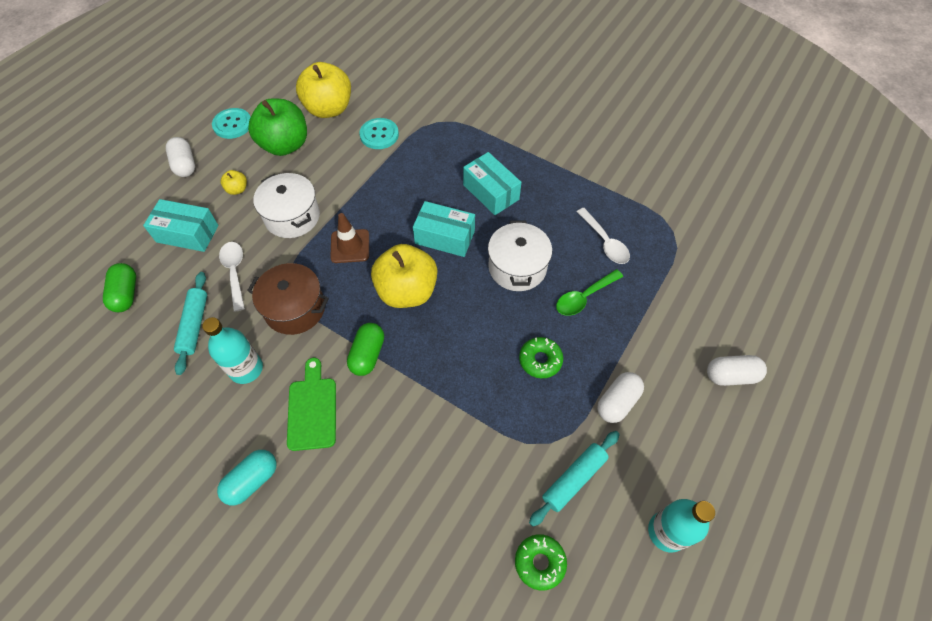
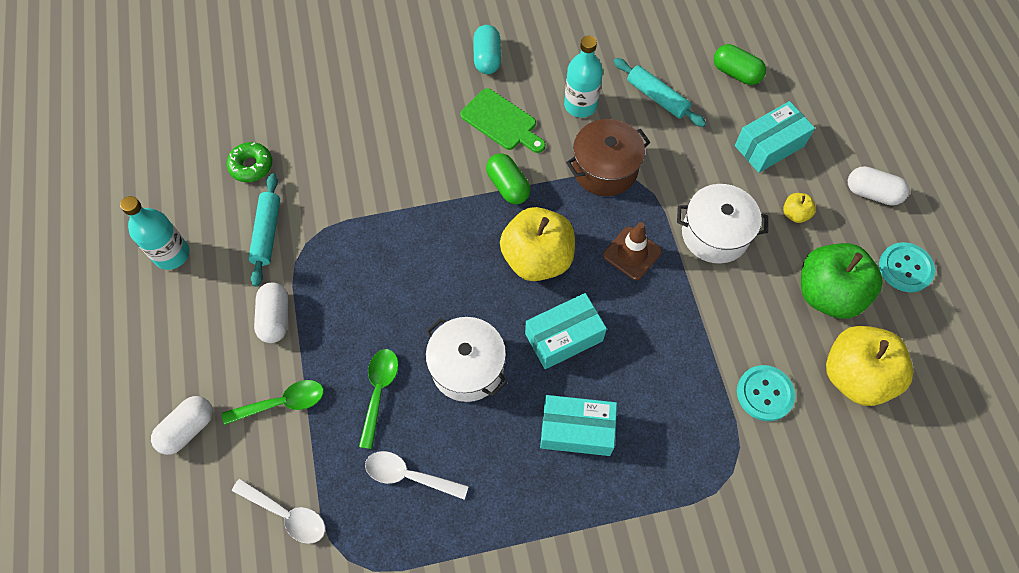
camera: 135 degrees right, 5 degrees up
(235, 272) = (687, 153): white spoon -> white spoon (287, 514)
(540, 360) = (368, 298): green donut -> none
(653, 340) = (282, 403): none -> green spoon

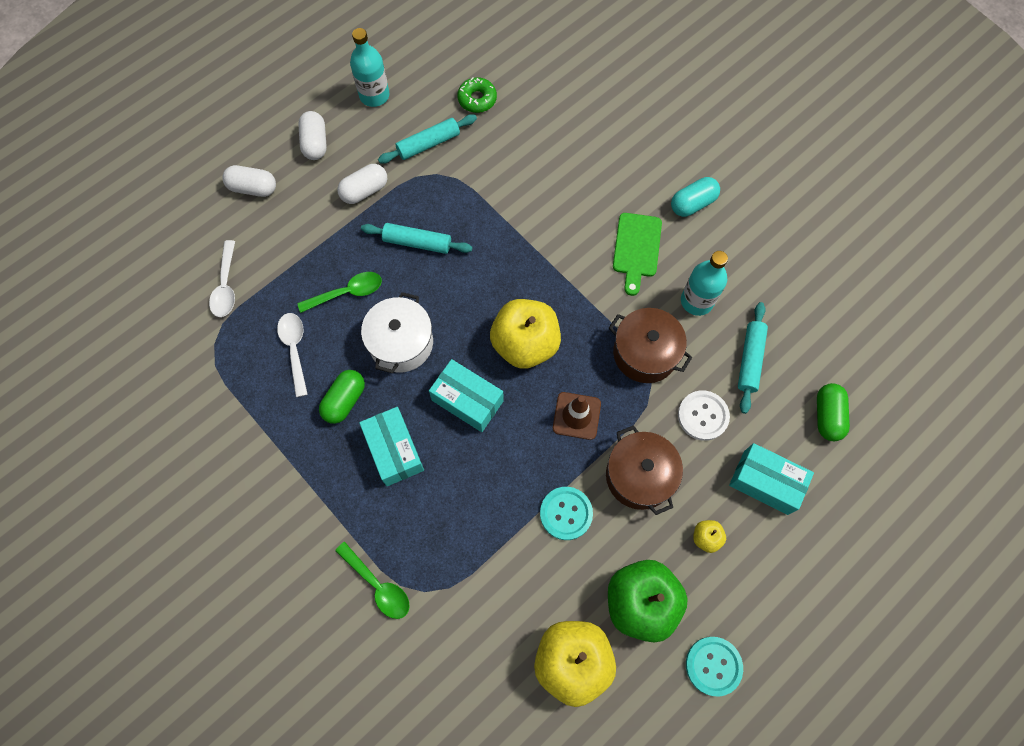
camera: 60 degrees right, 5 degrees up
(282, 403) = (303, 234): green spoon -> green spoon (378, 585)
(369, 298) = (417, 242): none -> turquoise rolling pin
(508, 186) = (578, 287): green capsule -> green capsule (344, 400)
(687, 158) = (703, 416): none -> white button
(715, 234) = (639, 476): white pot -> brown pot
(764, 393) = (510, 587): turquoise button -> turquoise button (566, 513)
(872, 193) = (777, 601): white capsule -> white capsule (315, 143)

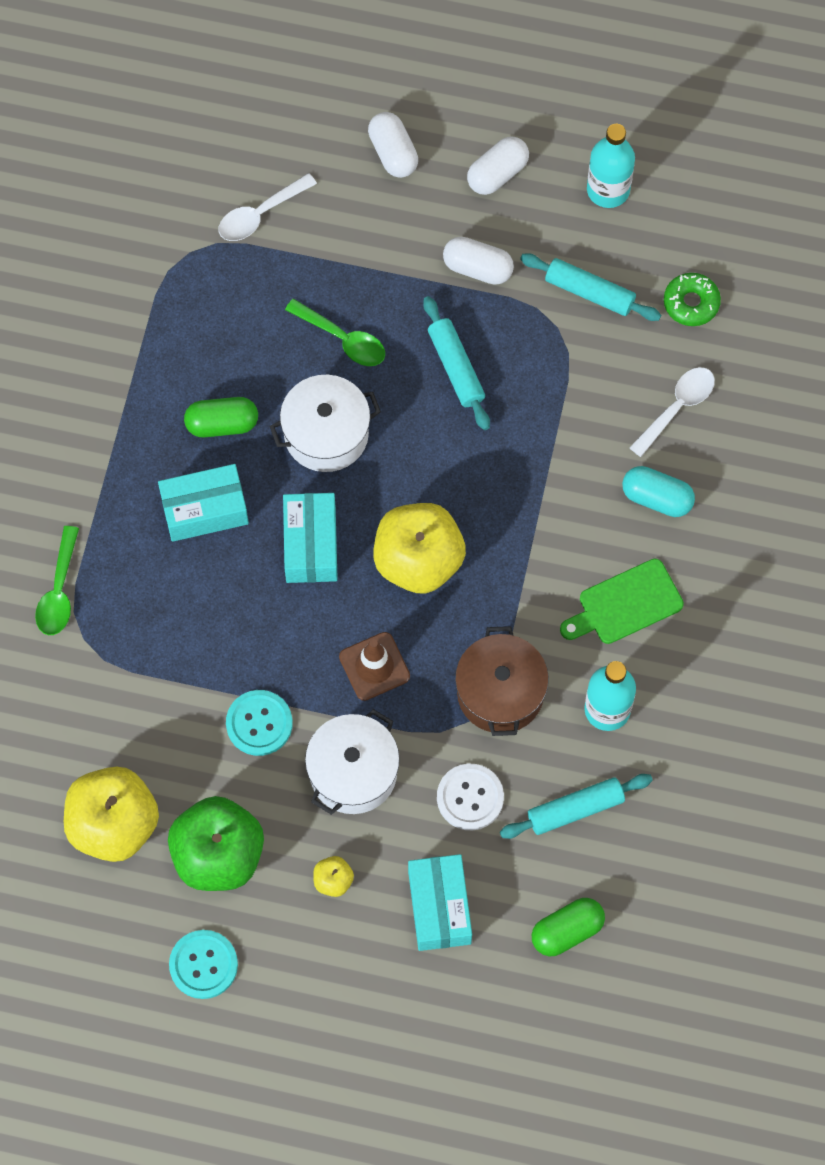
camera: 55 degrees right, 0 degrees up
(295, 349) = (241, 334): white spoon -> white spoon (677, 407)
(394, 450) = (204, 510): turquoise box -> turquoise box turned 45 degrees clockwise
(639, 476) = (353, 772): brown pot -> white pot
(692, 204) = (733, 630): turquoise capsule -> turquoise capsule (657, 498)

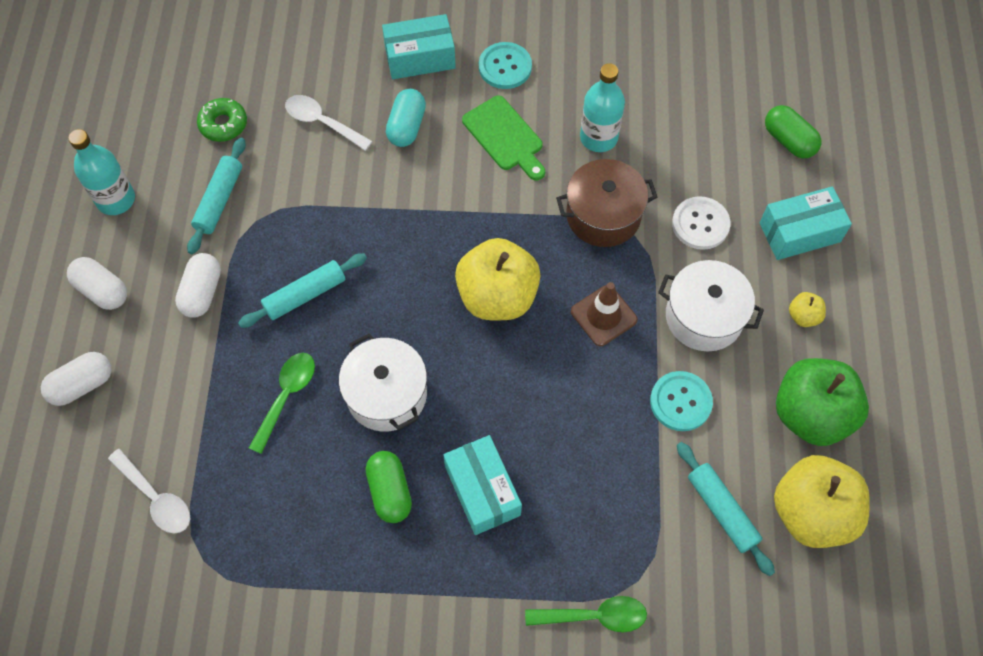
camera: 100 degrees left, 5 degrees down
(203, 965) = (912, 408): turquoise button -> turquoise button (505, 67)
(310, 545) = (500, 388): turquoise box -> turquoise box (420, 58)
(575, 809) = (688, 148): turquoise rolling pin -> turquoise rolling pin (722, 510)

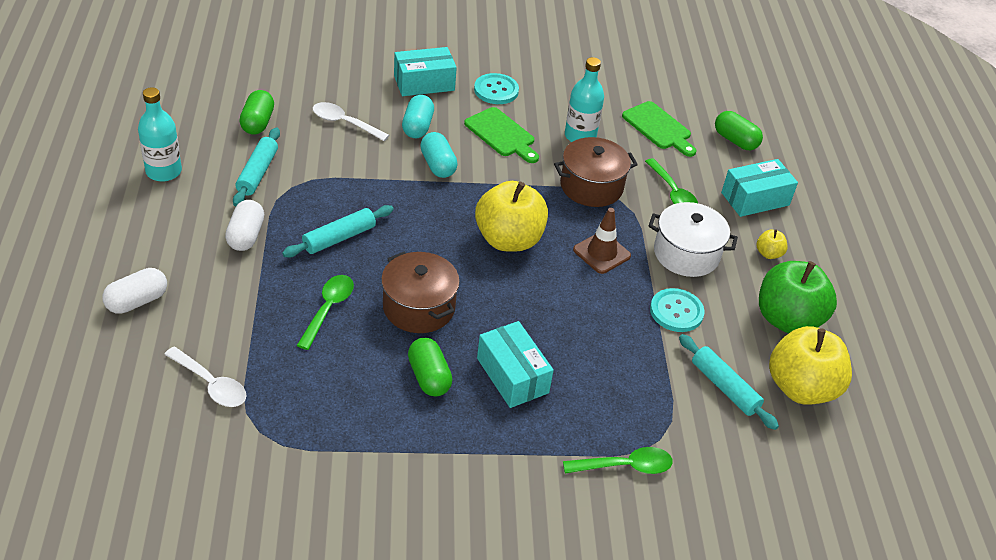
camera: 10 degrees left, 20 degrees down
(102, 290) = (154, 234): white capsule -> none
(223, 124) = (258, 123): green donut -> green capsule
(386, 394) = (419, 307): white pot -> brown pot
(425, 185) = (438, 165): none -> turquoise capsule
(696, 122) = (658, 128): none -> green cutting board
(700, 224) = (673, 193): white button -> green spoon

